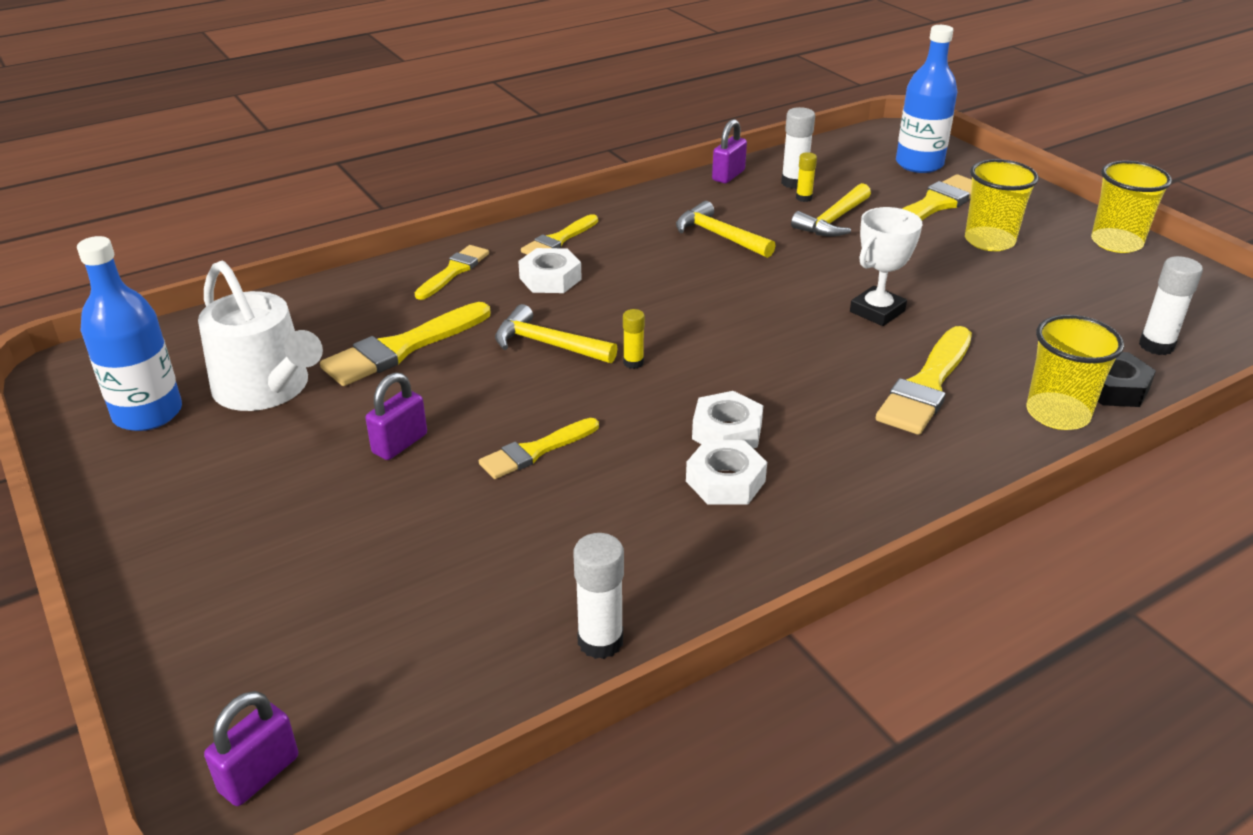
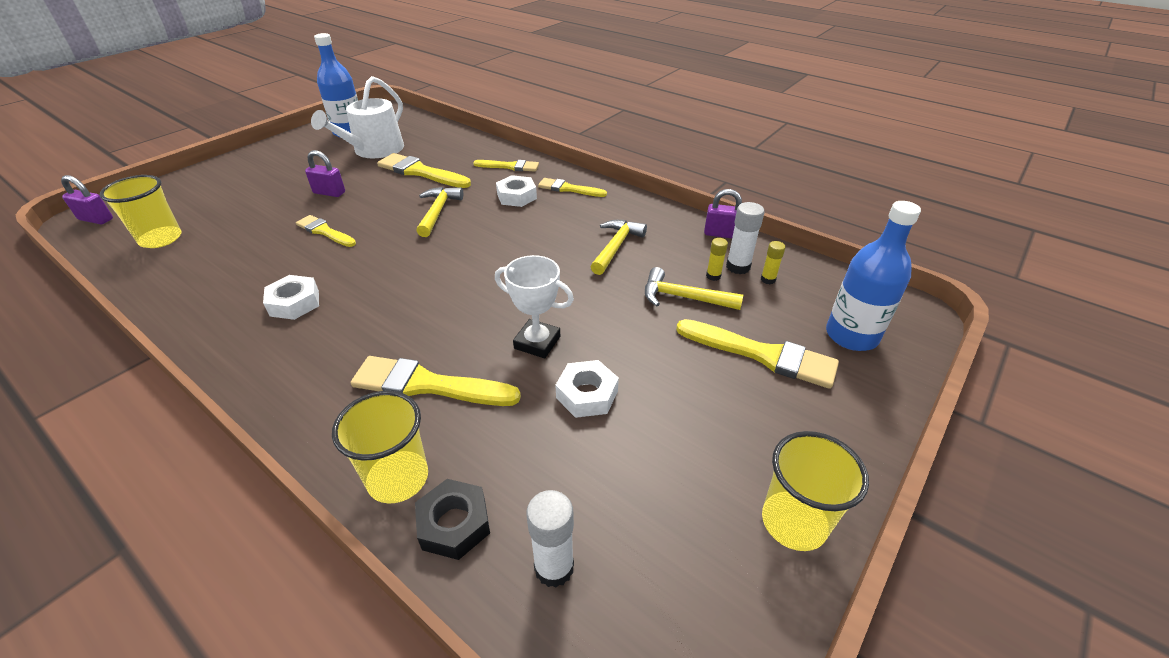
camera: 70 degrees right, 5 degrees up
(600, 641) = (152, 286): white glue stick -> none
(633, 363) = (425, 244): yellow glue stick -> yellow glue stick (768, 279)
(727, 431) = (350, 294): white nut -> white nut (587, 394)
(989, 241) = (716, 403): yellow cup -> yellow cup (161, 239)

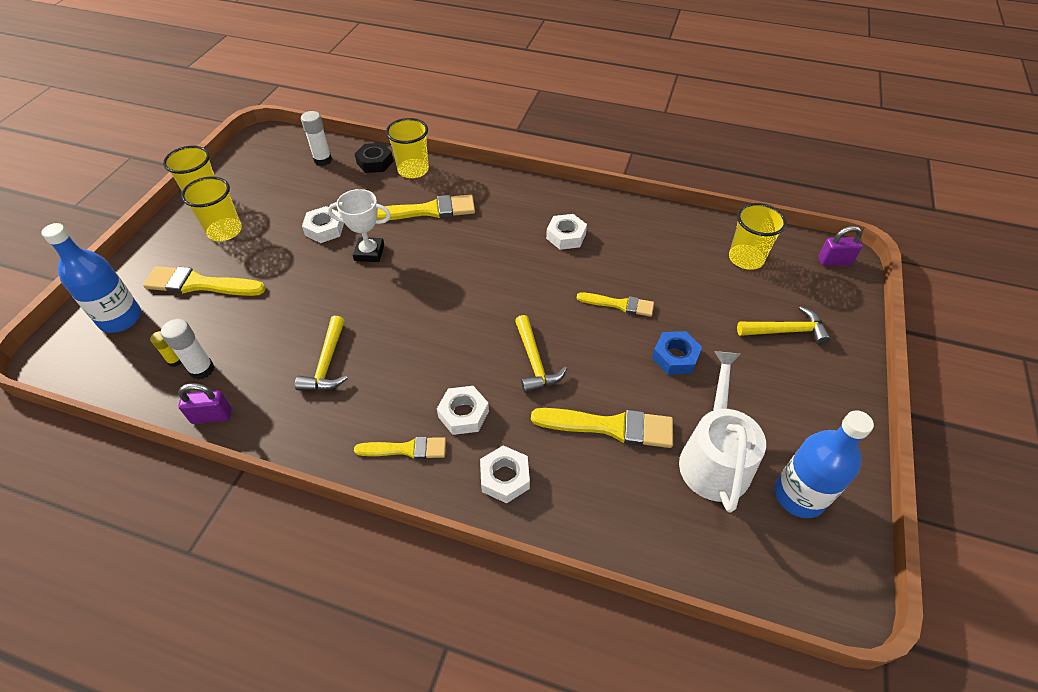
camera: 160 degrees right, 10 degrees up
(329, 193) = (675, 357): purple padlock -> blue nut
(510, 166) = (505, 477): yellow brush -> white nut
(683, 297) = (258, 320): yellow hammer -> yellow hammer (786, 331)
(713, 276) = (228, 351): yellow glue stick -> none
(743, 433) = (224, 231): none -> yellow cup

